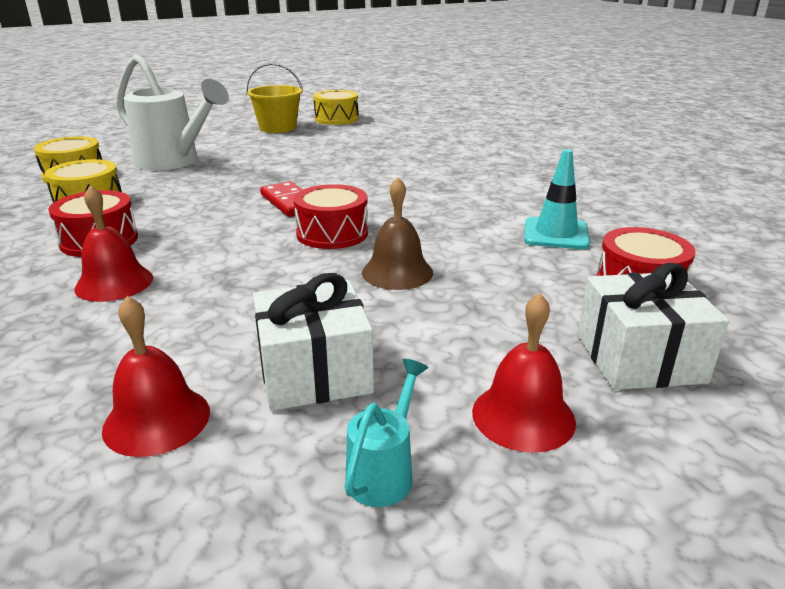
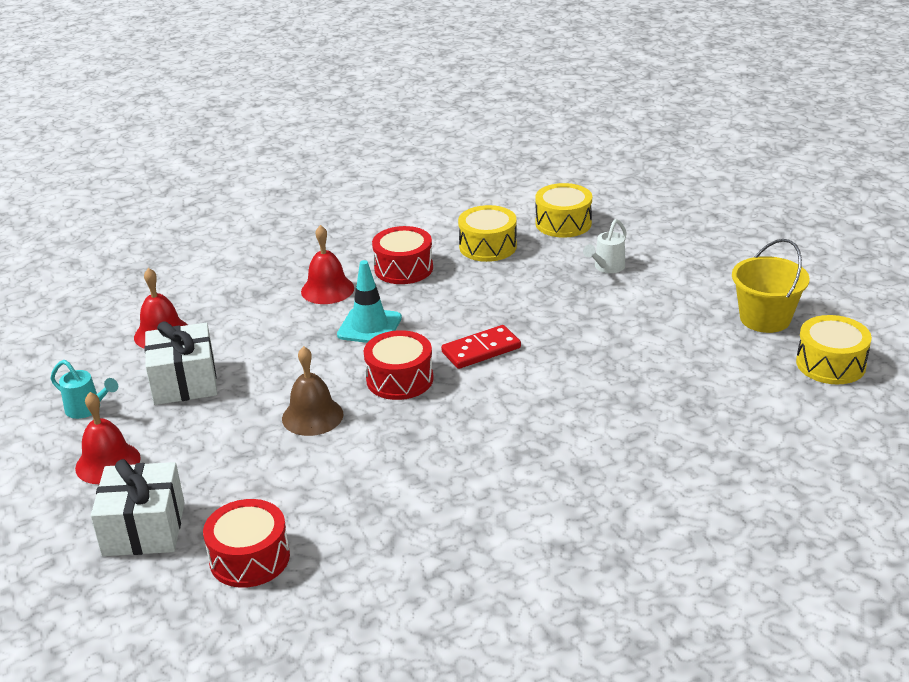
camera: 95 degrees right, 5 degrees up
(174, 162) = (606, 268): white watering can -> white watering can, size x0.45
(556, 234) = (375, 524): turquoise traffic cone -> turquoise traffic cone (369, 326)

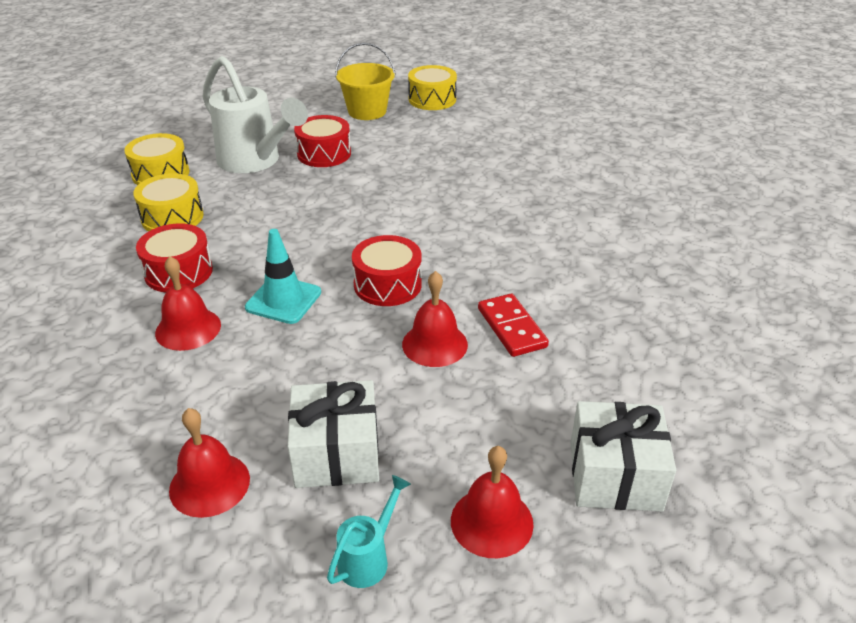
camera: 85 degrees left, 5 degrees up
(249, 558) = (654, 389): red drum -> red drum (324, 154)
(312, 416) = (434, 344): brown bell -> red bell
(481, 350) = (356, 235): red domino -> red domino (511, 328)
(606, 268) = (255, 162): white watering can -> white watering can, size x2.24

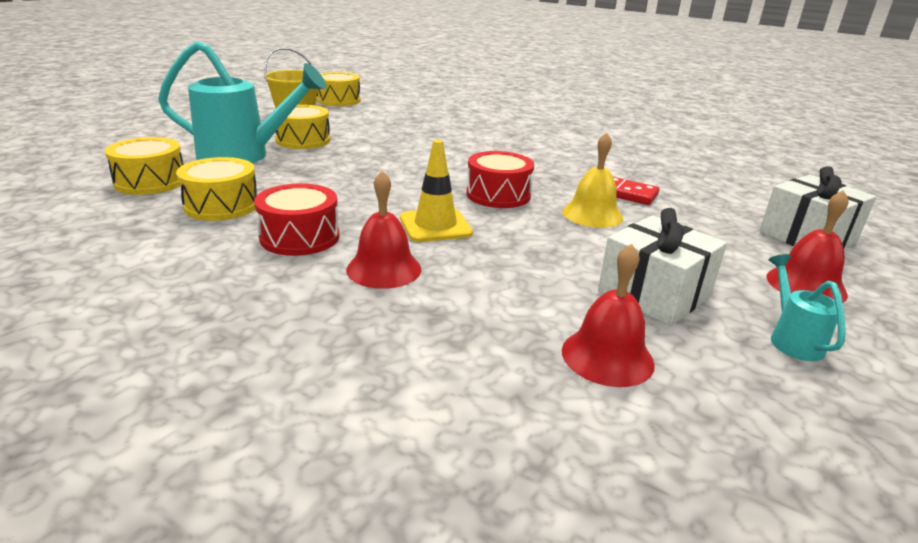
camera: 40 degrees left, 10 degrees down
(255, 162) = (245, 156): white watering can -> turquoise watering can
(283, 300) = (435, 226): turquoise traffic cone -> yellow traffic cone
(324, 154) = (303, 140): red drum -> yellow drum
(434, 344) = (592, 214): red bell -> yellow bell

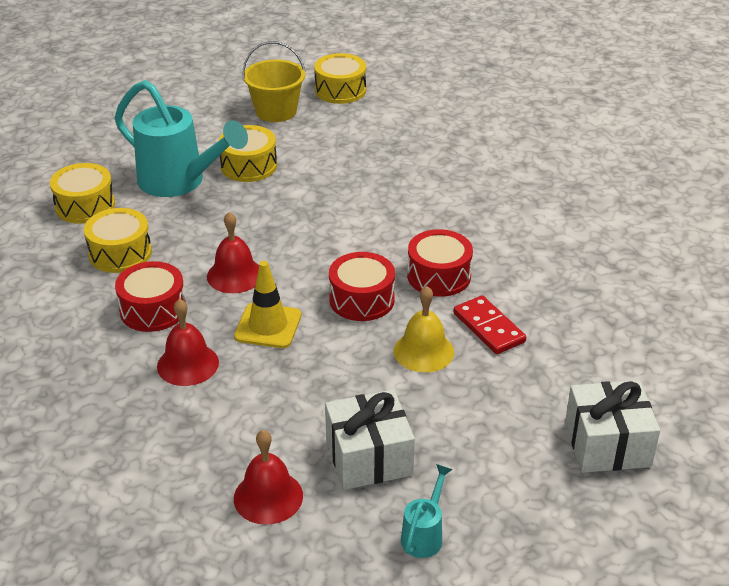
camera: 30 degrees right, 10 degrees up
(540, 173) = (439, 276): none -> red drum
(806, 285) = (516, 494): red bell -> red bell (235, 275)

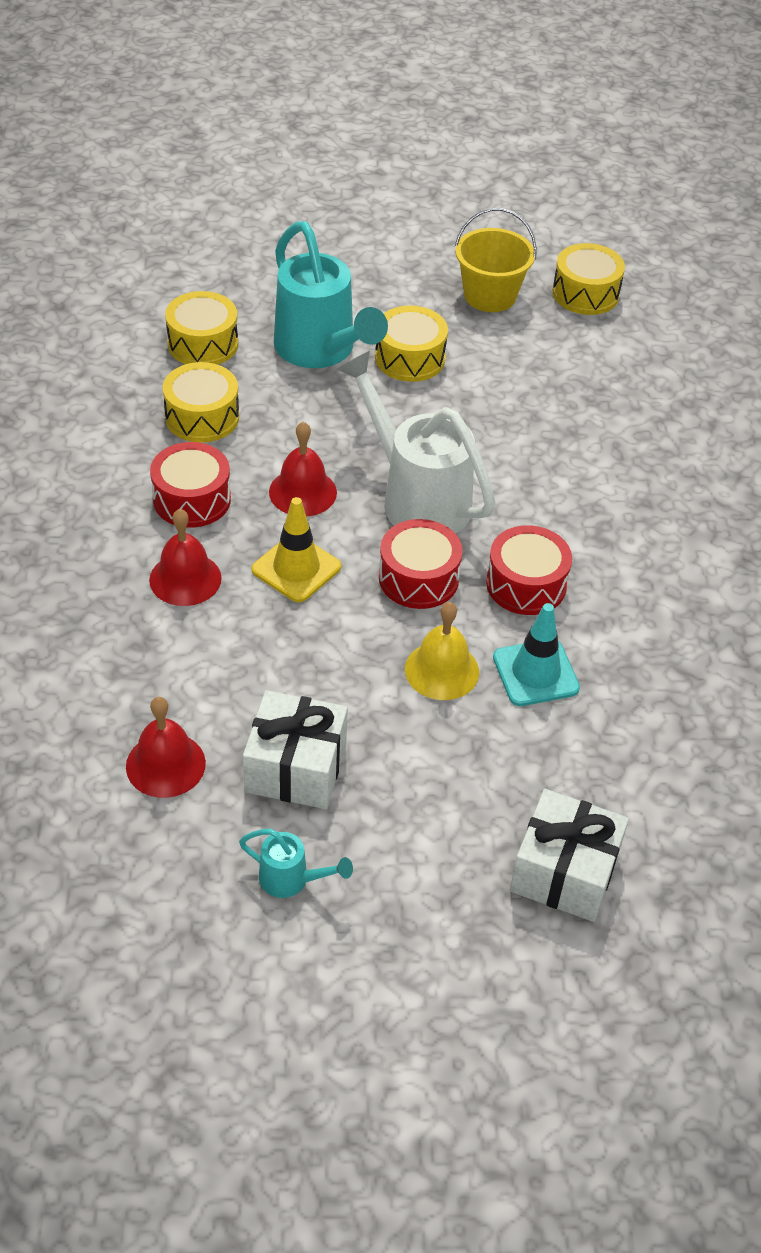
camera: 25 degrees right, 10 degrees up
(320, 249) = (416, 496): none -> white watering can
(424, 534) = (292, 880): turquoise watering can -> turquoise watering can turned 60 degrees clockwise
(488, 328) = (535, 673): red domino -> turquoise traffic cone

